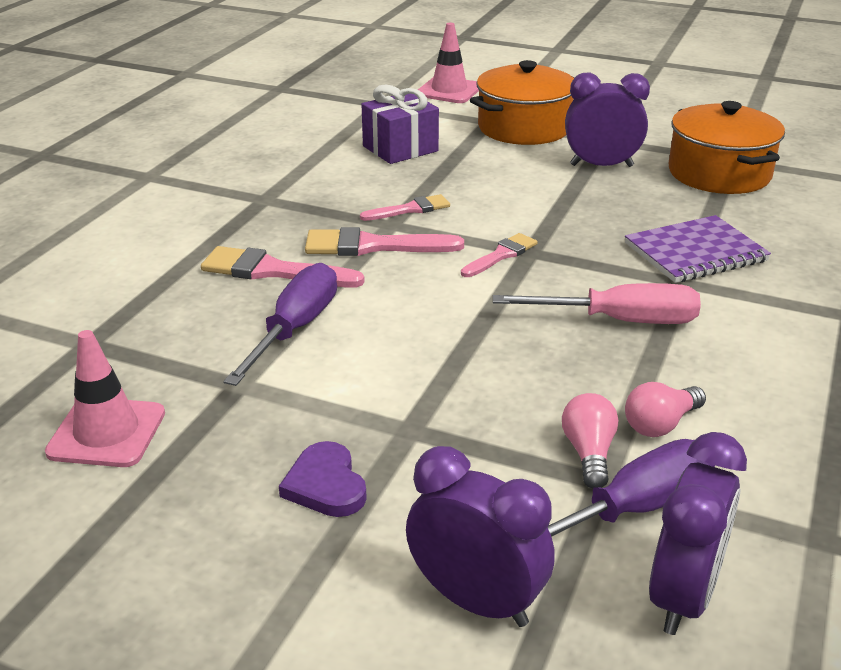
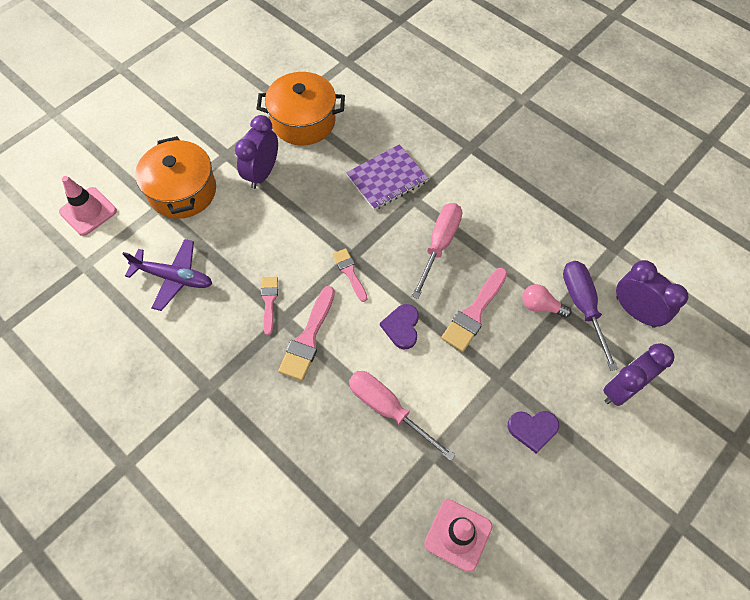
camera: 70 degrees left, 30 degrees up
(273, 271) = (314, 406): pink brush -> pink brush (474, 313)
(295, 329) = (388, 409): purple screwdriver -> pink screwdriver
(400, 149) = (174, 277): purple gift -> purple plane
(440, 315) = (402, 327): none -> purple heart
(660, 424) = (529, 267): pink light bulb -> none
(695, 252) = (387, 178): purple notebook -> purple notebook turned 60 degrees clockwise

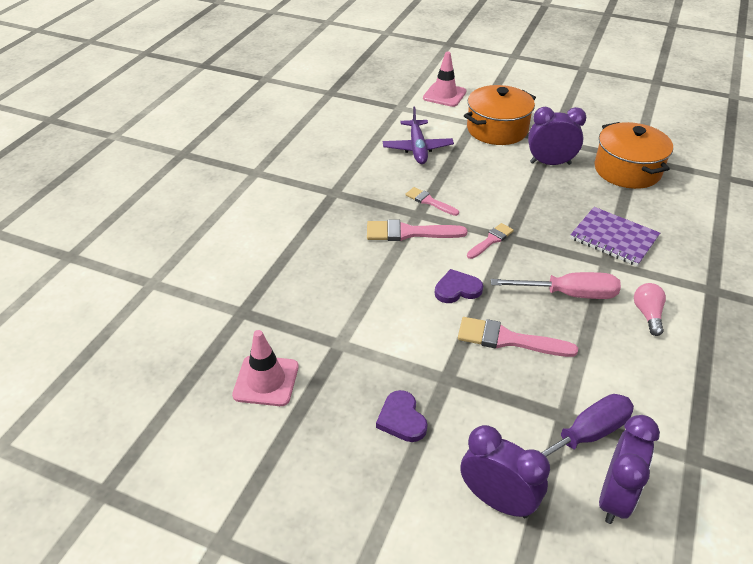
camera: 70 degrees right, 20 degrees down
(269, 301) = (429, 201): pink brush -> pink brush turned 120 degrees counterclockwise
(388, 409) = (368, 300): pink screwdriver -> none
(541, 306) = (555, 396): pink light bulb -> pink light bulb (647, 314)

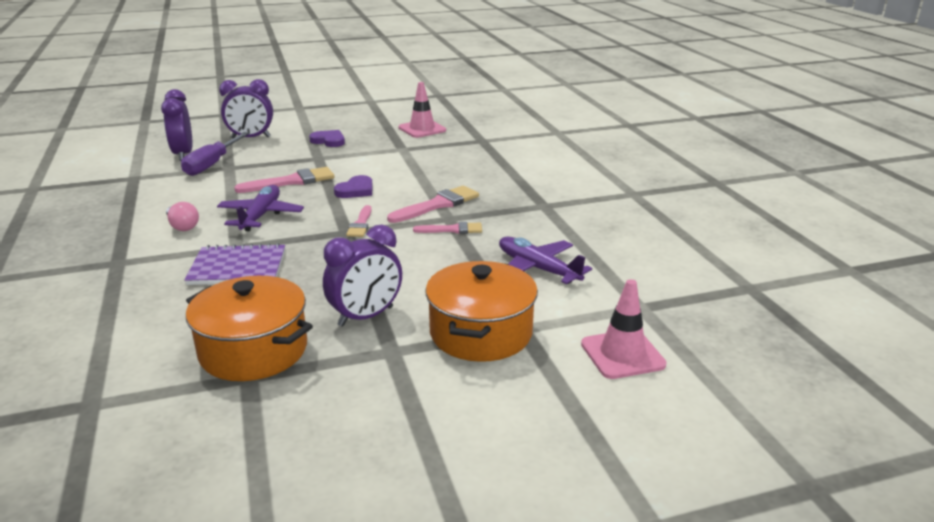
camera: 140 degrees right, 15 degrees down
(568, 294) = (261, 216): pink screwdriver -> purple plane

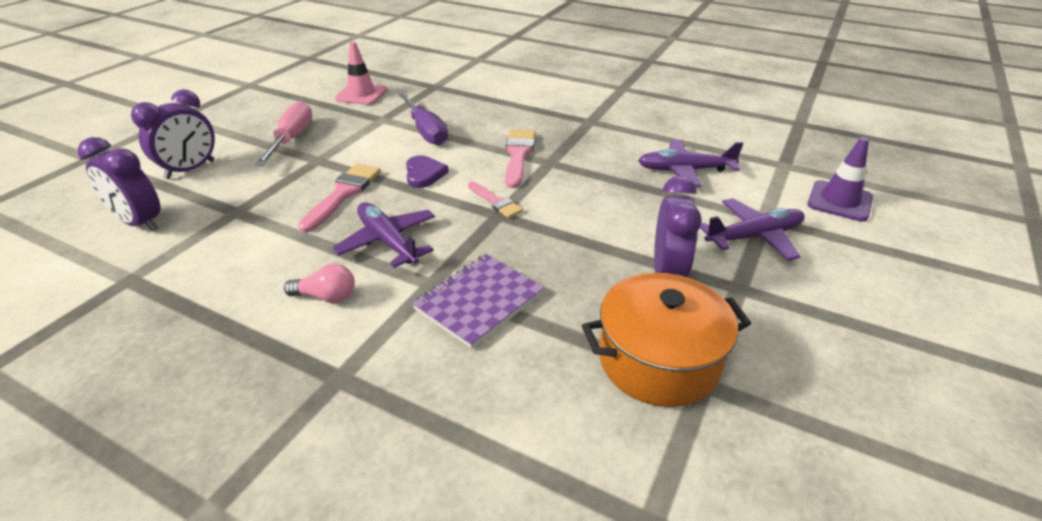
camera: 45 degrees left, 10 degrees up
(212, 164) = (207, 217): purple screwdriver -> purple screwdriver (426, 131)
(329, 141) = (292, 139): purple heart -> pink screwdriver
(452, 230) = (572, 170): pink brush -> none
(481, 333) = (754, 237): orange pot -> purple plane
(622, 354) = (839, 201): pink traffic cone -> purple traffic cone

